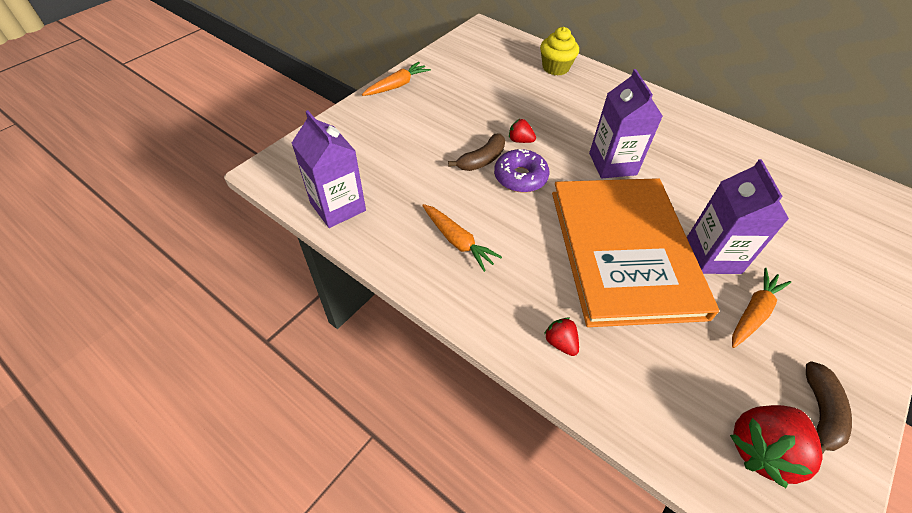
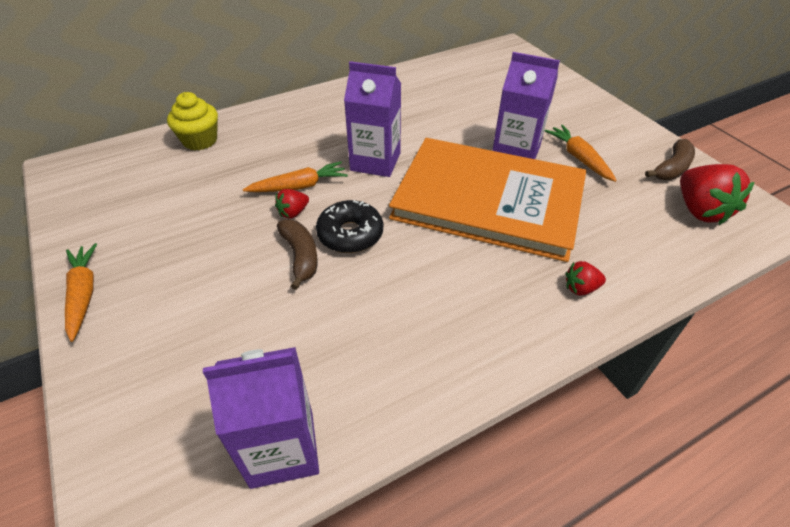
camera: 65 degrees left, 5 degrees down
(457, 241) = (416, 325): orange carrot -> orange carrot (299, 186)
(520, 177) = (350, 234): purple donut -> black donut
(820, 412) = (671, 168): brown banana -> brown banana turned 90 degrees clockwise

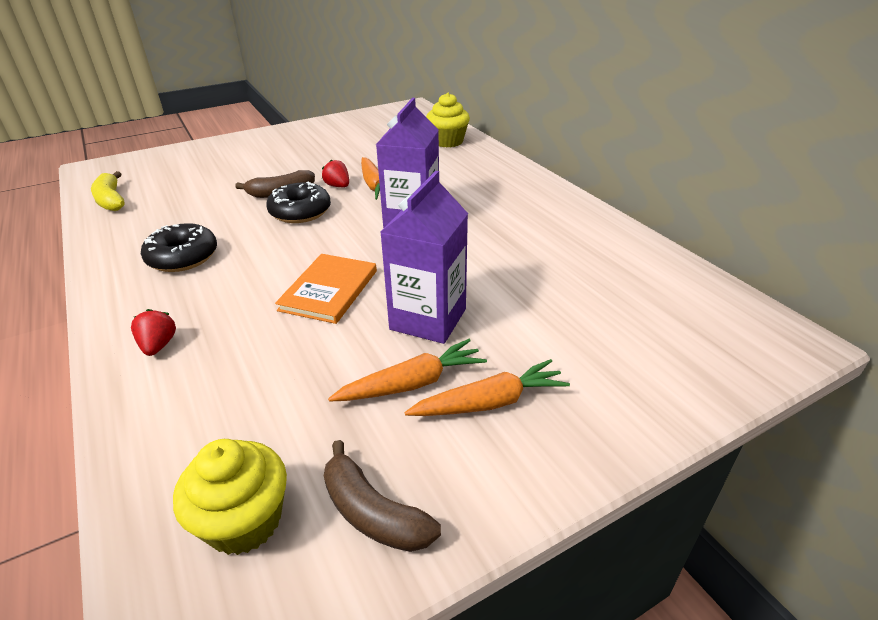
camera: 90 degrees right, 10 degrees down
(83, 294) = (276, 133): orange carrot -> orange carrot (489, 402)
(282, 448) = (111, 200): purple carton -> yellow banana
(443, 311) = (183, 257): none -> black donut
(488, 200) = (329, 290): orange book -> orange book, size x0.44
(700, 210) = (244, 521): red strawberry -> yellow cupcake

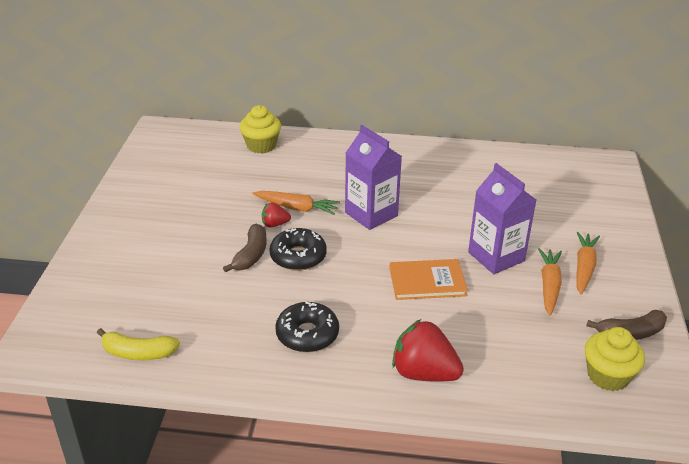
camera: 55 degrees left, 0 degrees up
(158, 345) = (424, 373): red strawberry -> red strawberry, size x1.96
(329, 290) = (427, 281): orange book -> orange book turned 60 degrees counterclockwise

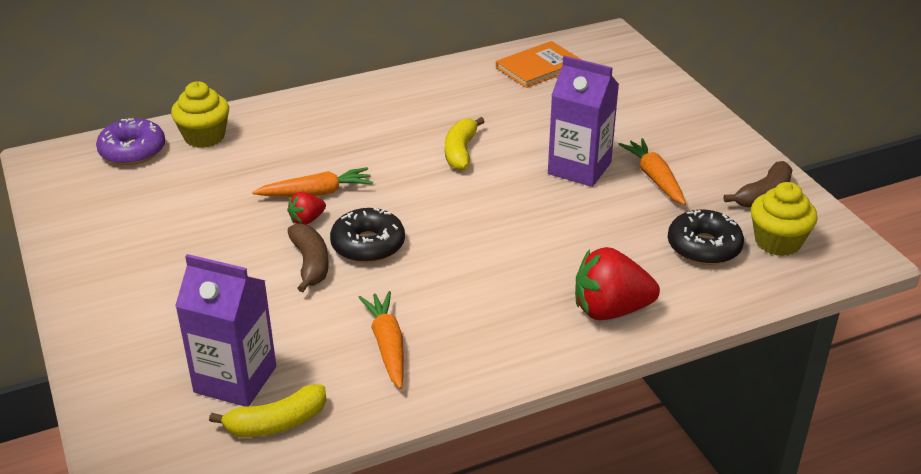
camera: 30 degrees left, 0 degrees up
(212, 140) = (132, 151): none -> purple donut
(307, 334) = (455, 322): black donut -> black donut (704, 247)
(371, 214) = (409, 170): purple carton -> purple carton (235, 379)
(419, 213) = (460, 151): none -> yellow banana
(427, 281) = (532, 219): orange book -> orange book (538, 67)
(584, 268) = (671, 149): orange carrot -> orange carrot (387, 345)

